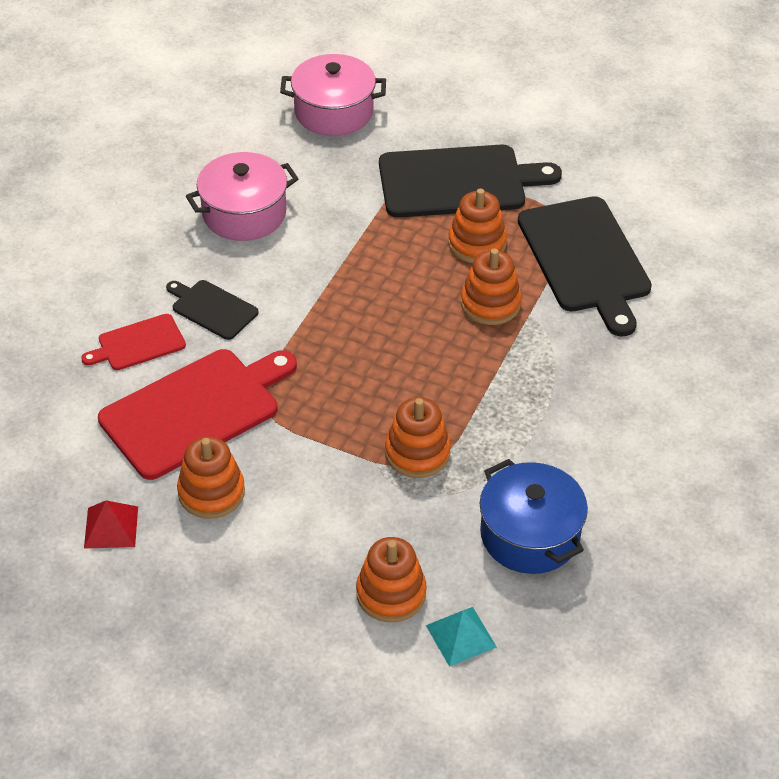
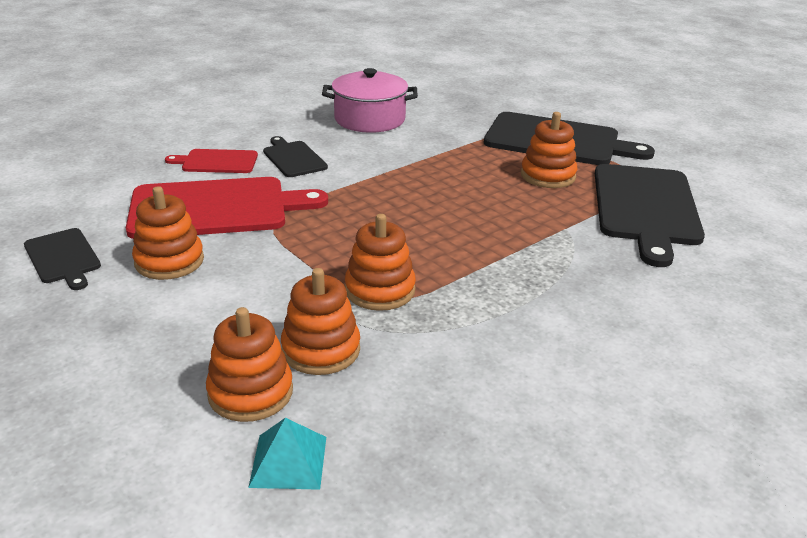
camera: 25 degrees right, 15 degrees down
(111, 527) = (63, 258): red pyramid -> black cutting board
(333, 112) = (485, 89): pink pot -> none
(490, 304) = (533, 212): orange stacking toy -> orange stacking toy (321, 350)
(530, 535) = (443, 392): blue pot -> none

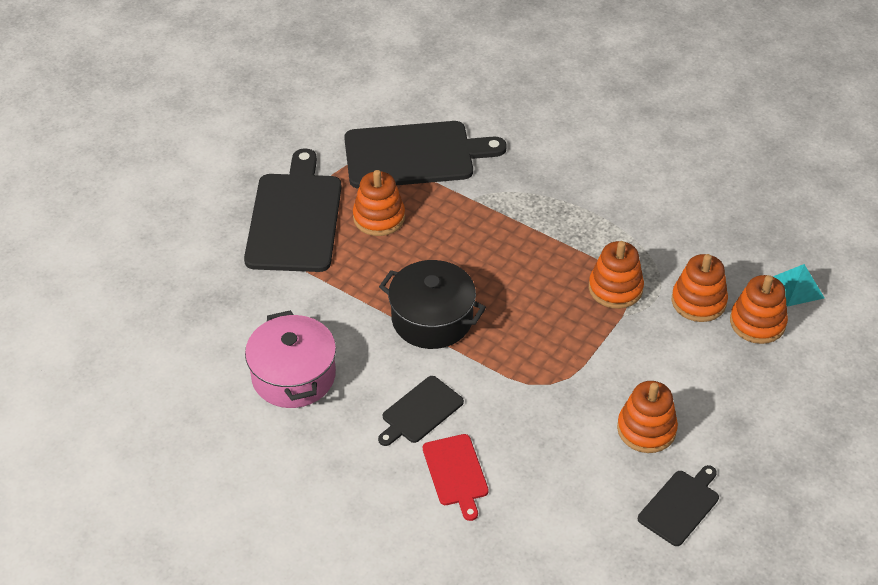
camera: 105 degrees left, 15 degrees up
(216, 208) = (548, 434): red cutting board -> none
(397, 179) = (432, 319): none -> black pot

